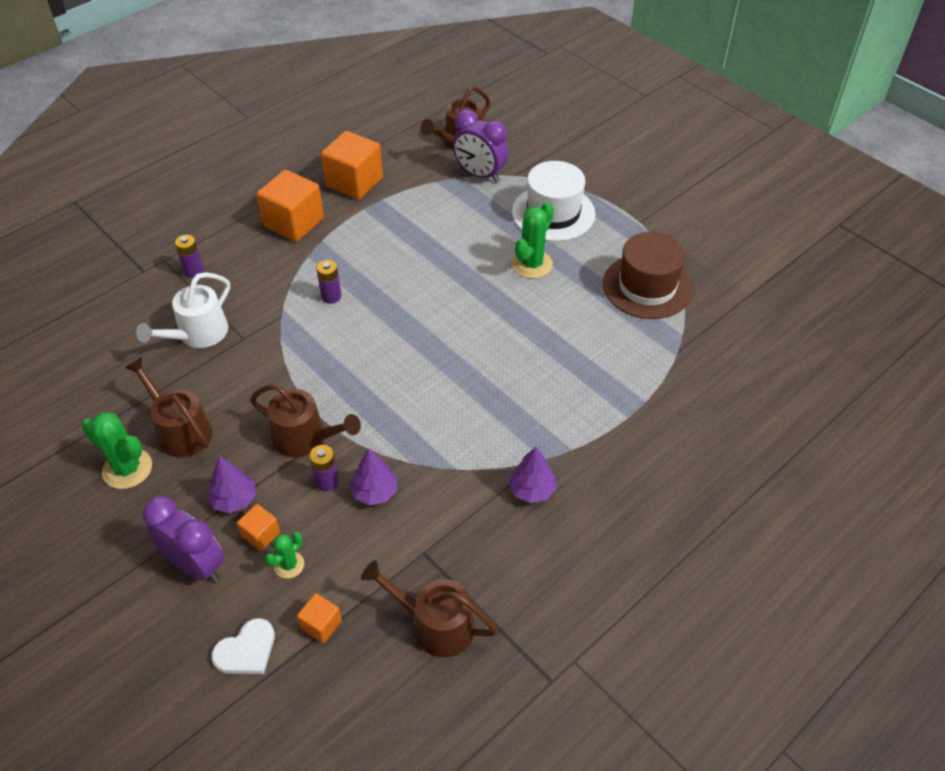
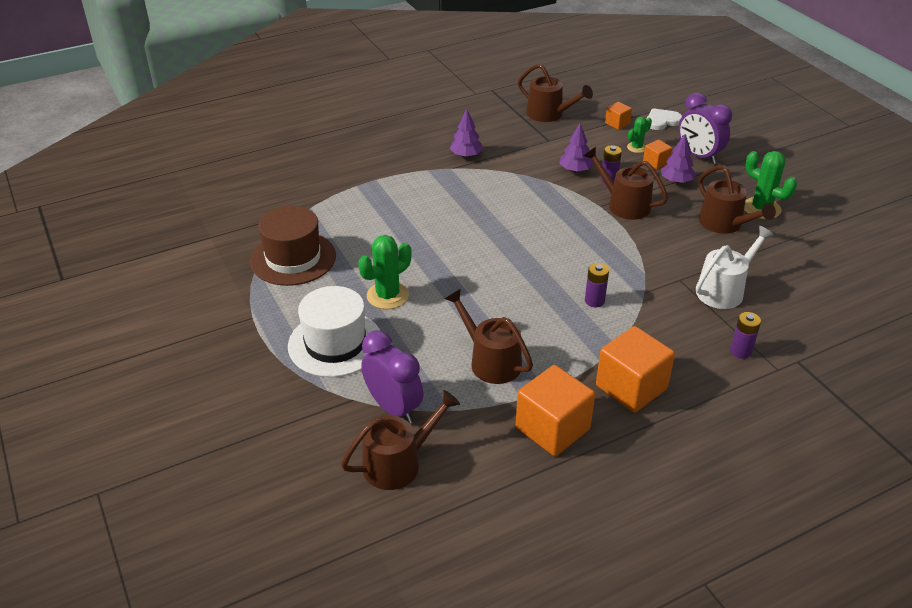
camera: 165 degrees left, 10 degrees down
(415, 222) = (491, 361): none -> brown watering can

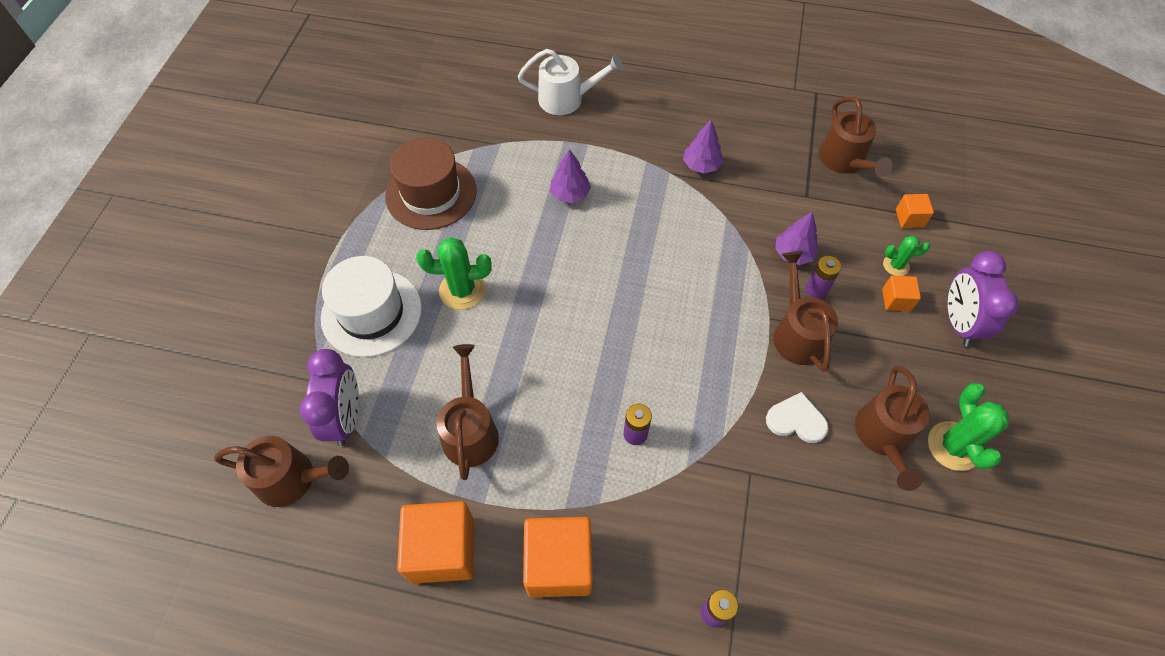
camera: 40 degrees right, 20 degrees up
(662, 121) = (968, 246): white heart -> white heart (796, 420)
(676, 181) = (892, 340): purple tree -> purple tree (570, 194)
(724, 290) = (783, 522): white watering can -> white watering can (567, 99)

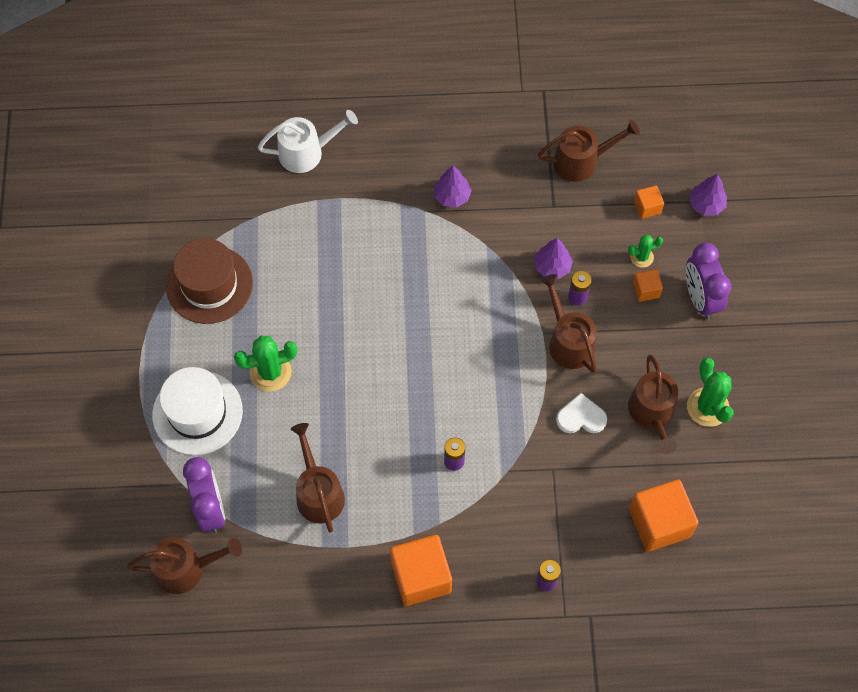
camera: 15 degrees left, 5 degrees up
(443, 549) = (327, 590): orange cube -> orange cube (659, 523)
(570, 194) = (339, 255): purple tree -> purple tree (706, 204)
(844, 161) = (581, 161): brown watering can -> brown watering can turned 75 degrees counterclockwise

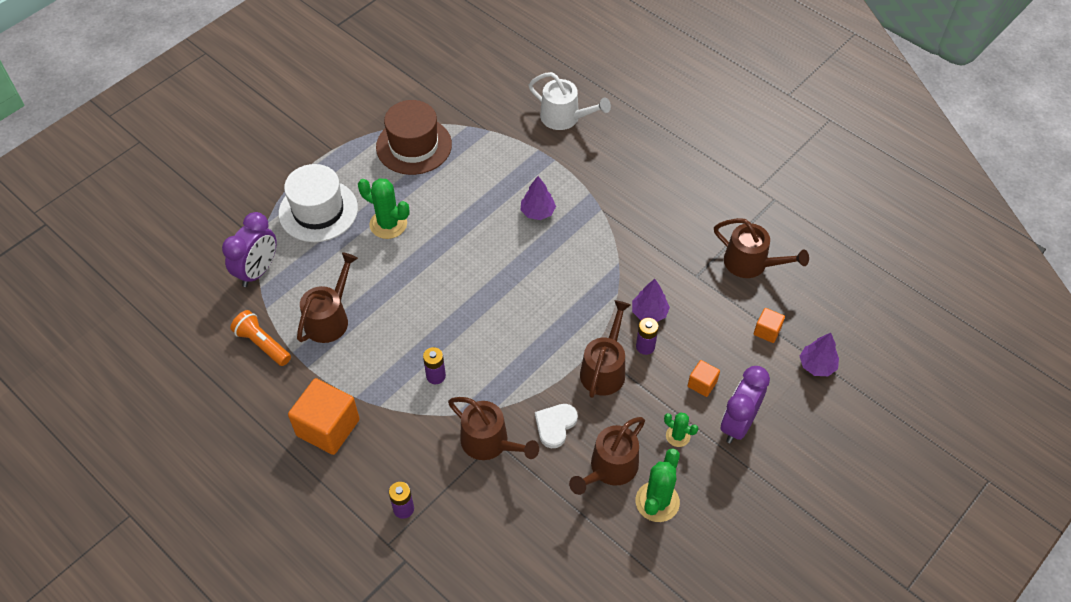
camera: 45 degrees right, 10 degrees down
(186, 568) = (202, 292): brown watering can -> brown watering can (489, 442)
(290, 563) = (262, 344): none -> orange flashlight
(452, 196) = (630, 215): purple tree -> purple tree (537, 212)
(581, 417) = (555, 425): white heart -> white heart turned 105 degrees counterclockwise
(641, 257) = (724, 360): green cactus -> green cactus (678, 436)
(659, 523) = (527, 546): orange cube -> none

